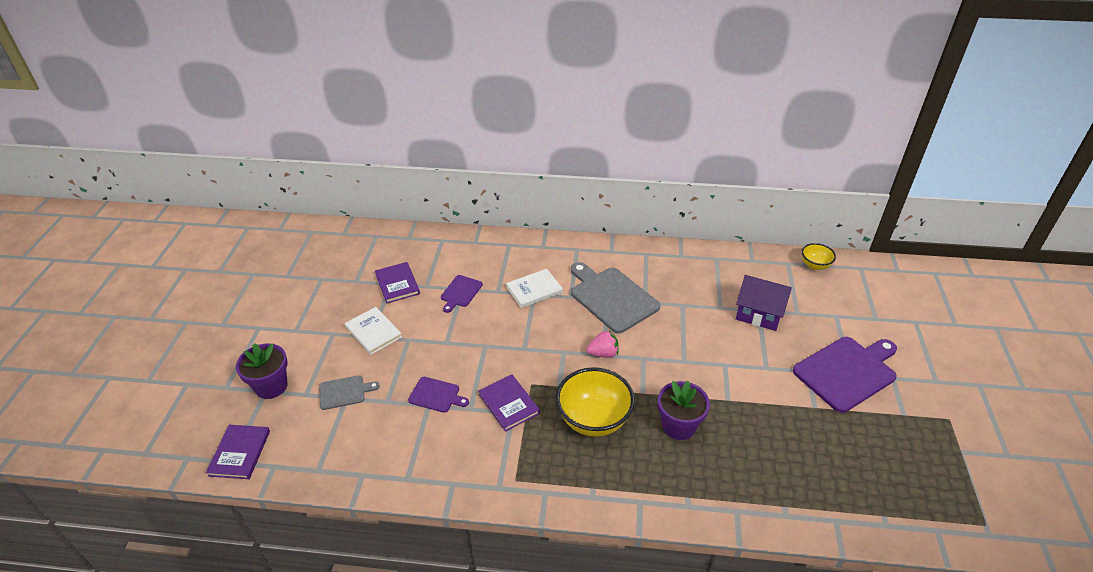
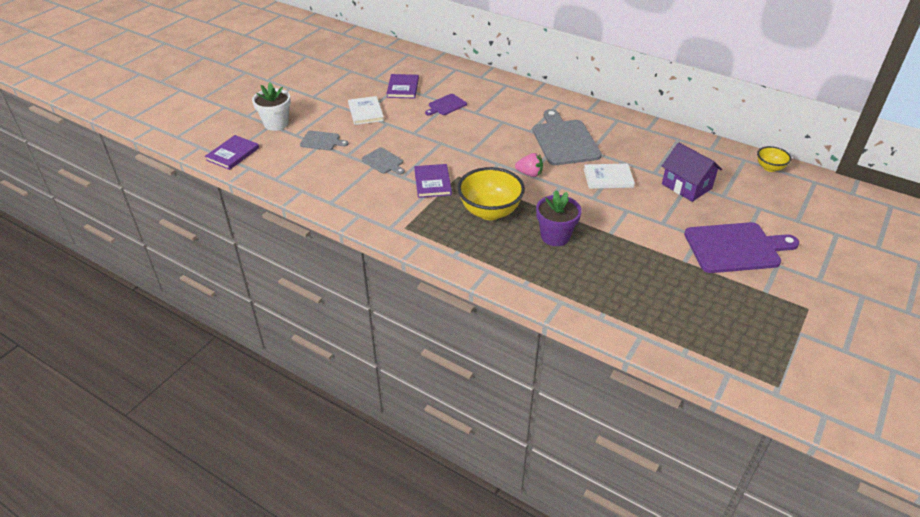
camera: 25 degrees right, 0 degrees up
(271, 386) = (276, 123): purple flower pot -> white flower pot
(436, 395) = (383, 162): purple cutting board -> grey cutting board
(534, 290) = (504, 119): white book -> white book (608, 178)

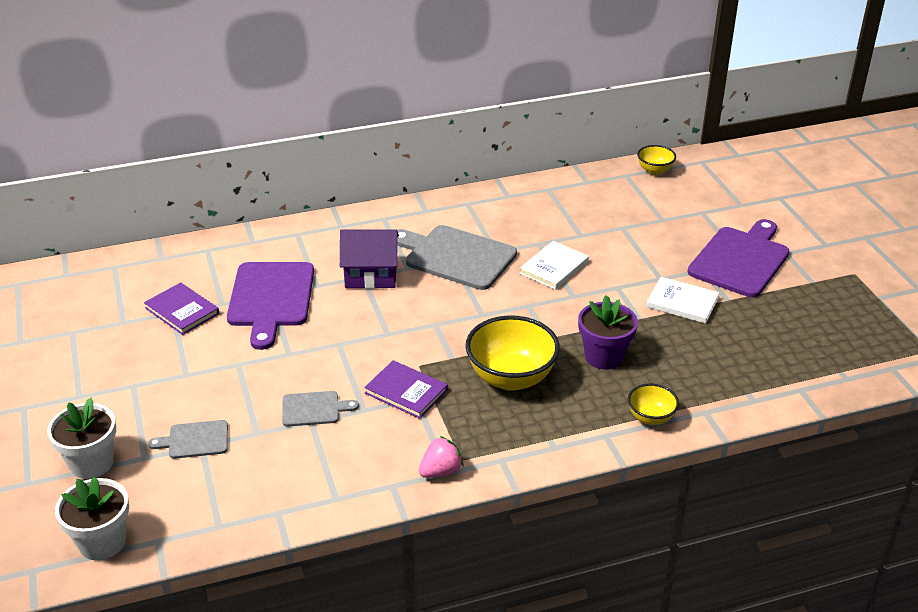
camera: 50 degrees left, 5 degrees down
(233, 154) = (102, 542): purple book -> white flower pot
(321, 141) = (195, 440): grey cutting board -> grey cutting board turned 150 degrees counterclockwise
(365, 112) = (187, 369): white book -> white book (682, 303)
(446, 105) = (271, 298): purple cutting board -> purple cutting board, size x1.97
(525, 281) = (651, 418): none -> yellow bowl
(529, 174) = (481, 313): pink strawberry -> pink strawberry (441, 471)
(686, 186) = (624, 230): purple house -> purple house (371, 275)

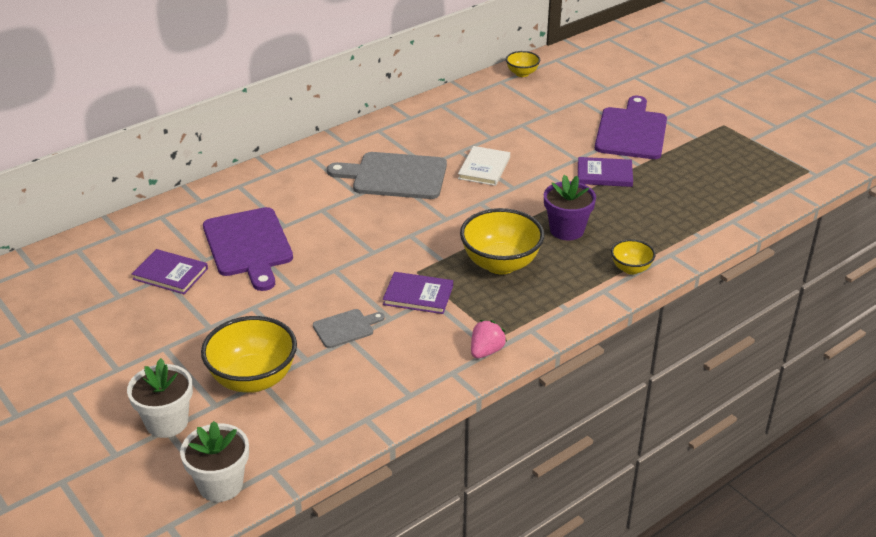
camera: 20 degrees left, 0 degrees up
(195, 440) = (253, 379): grey cutting board -> yellow bowl
(371, 275) = (328, 207): purple house -> none
(682, 303) = (604, 174): white book -> purple book

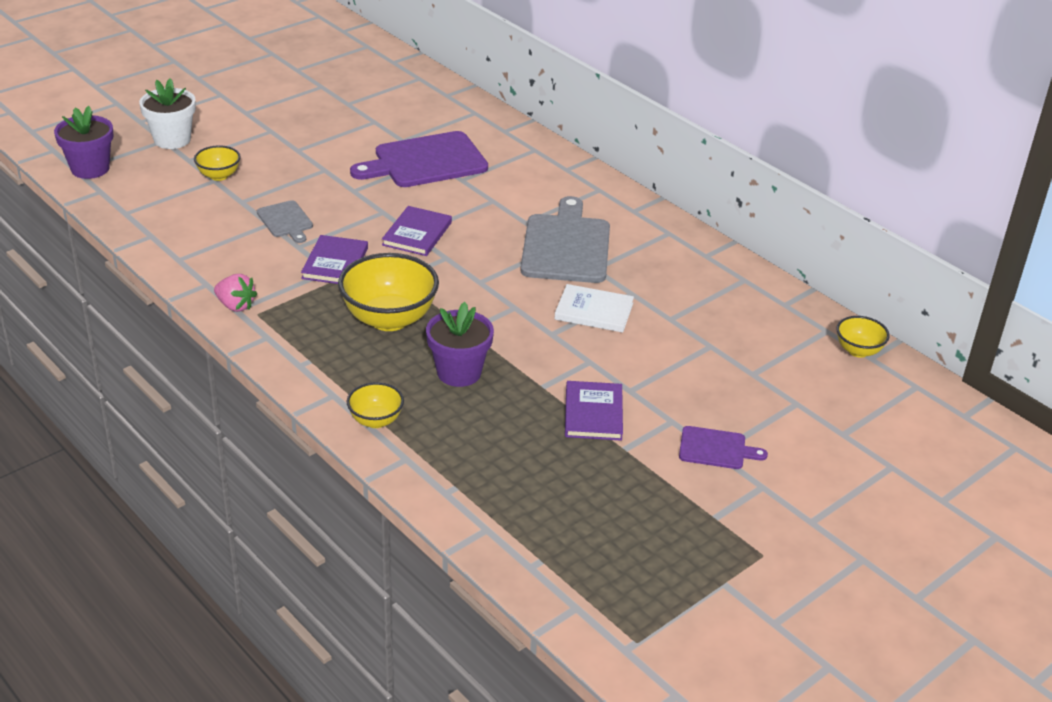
camera: 85 degrees right, 0 degrees up
(170, 274) = (379, 125): purple book -> purple book (417, 234)
(221, 485) = (90, 169): white flower pot -> purple flower pot
(253, 379) = (219, 176): yellow bowl -> yellow bowl, size x0.53
(631, 131) = (716, 449): purple cutting board -> purple cutting board, size x0.51

